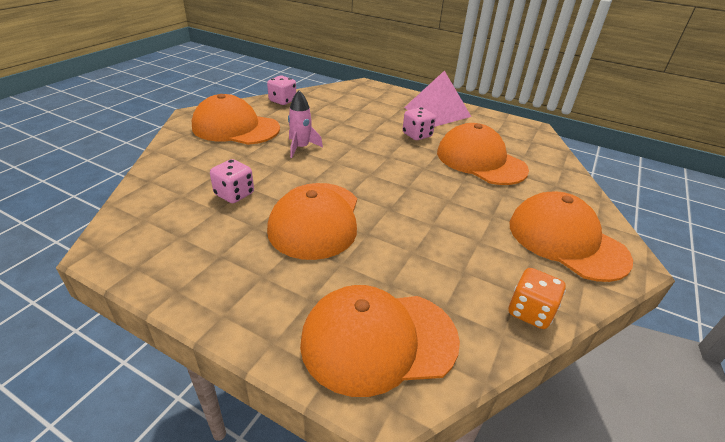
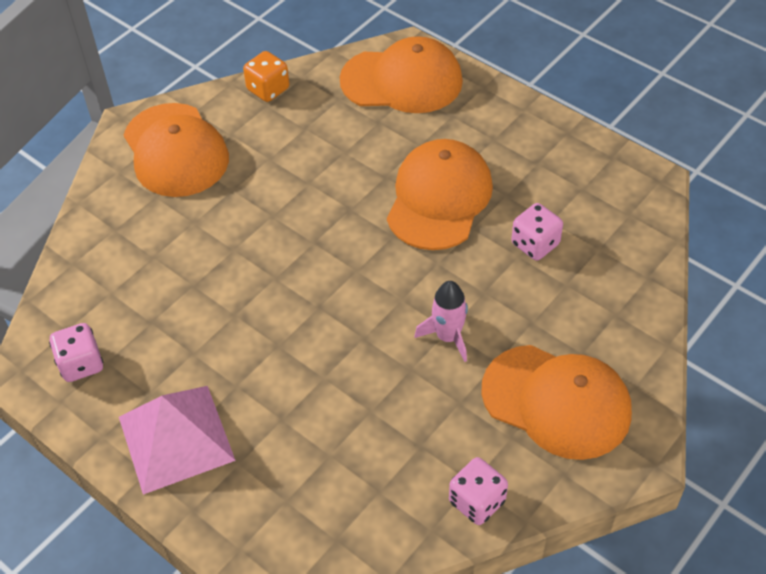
camera: 165 degrees left, 15 degrees up
(417, 135) = (251, 359): pink dice -> pink dice (81, 364)
(480, 161) = (184, 286): orange cap -> none

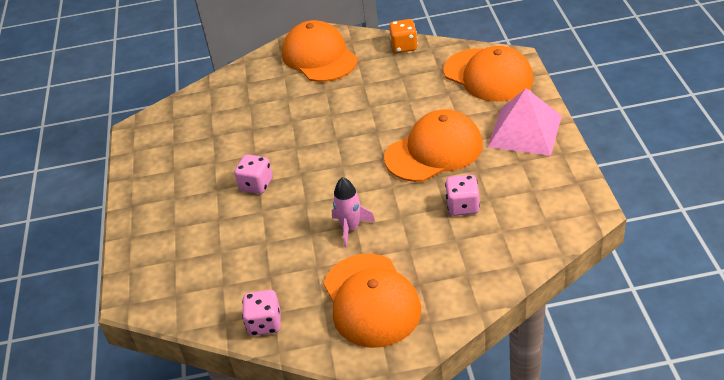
camera: 45 degrees right, 10 degrees down
(81, 364) = (161, 138): pink dice -> pink dice (256, 185)
(175, 150) = (319, 57): orange cap -> orange cap turned 135 degrees clockwise
(176, 438) = (161, 198): pink pyramid -> pink pyramid (525, 131)

